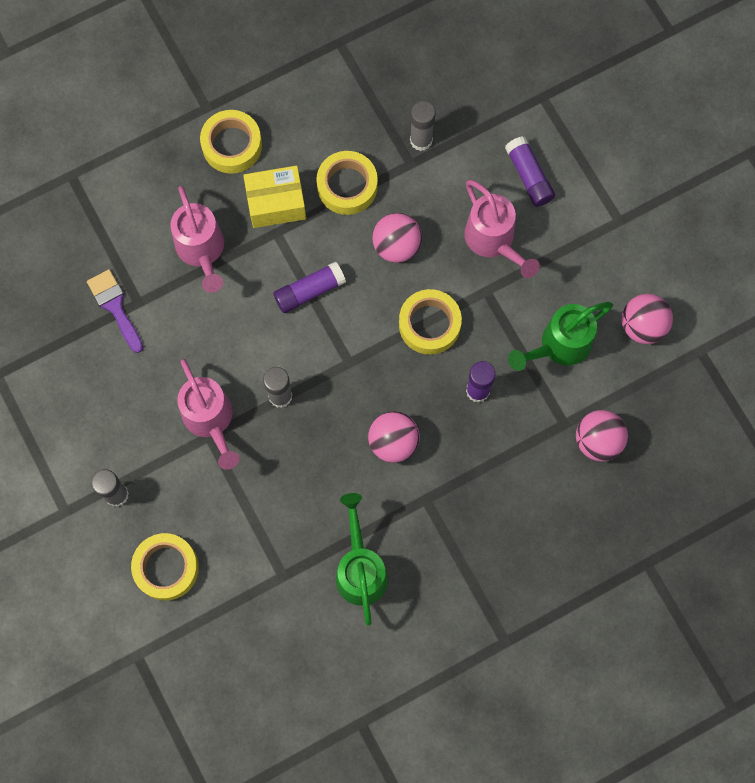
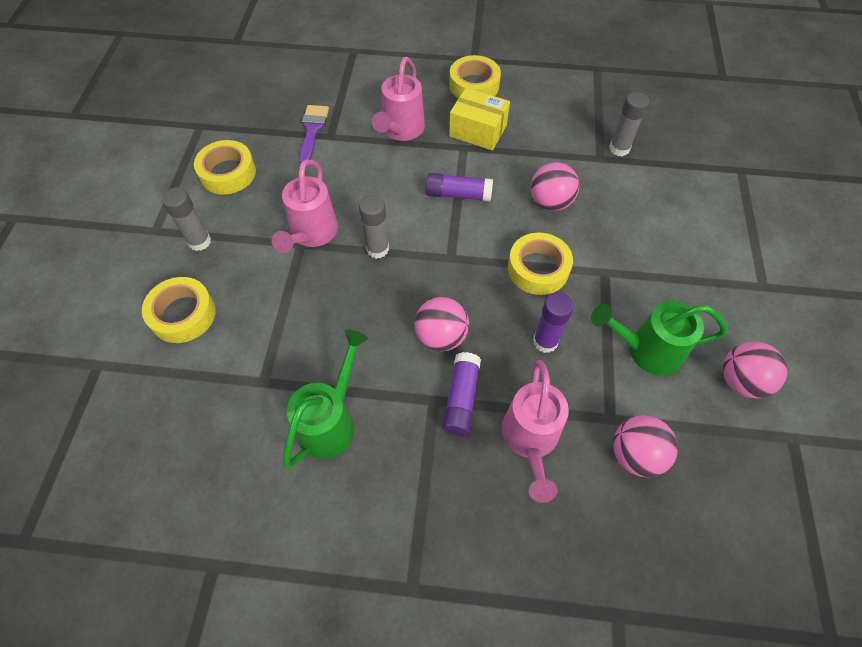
camera: 35 degrees right, 15 degrees down
(347, 186) = (539, 147): yellow tape -> yellow tape (228, 173)
(493, 241) = (635, 241): pink watering can -> pink watering can (530, 439)
(529, 176) = (696, 214): purple glue stick -> purple glue stick (461, 399)

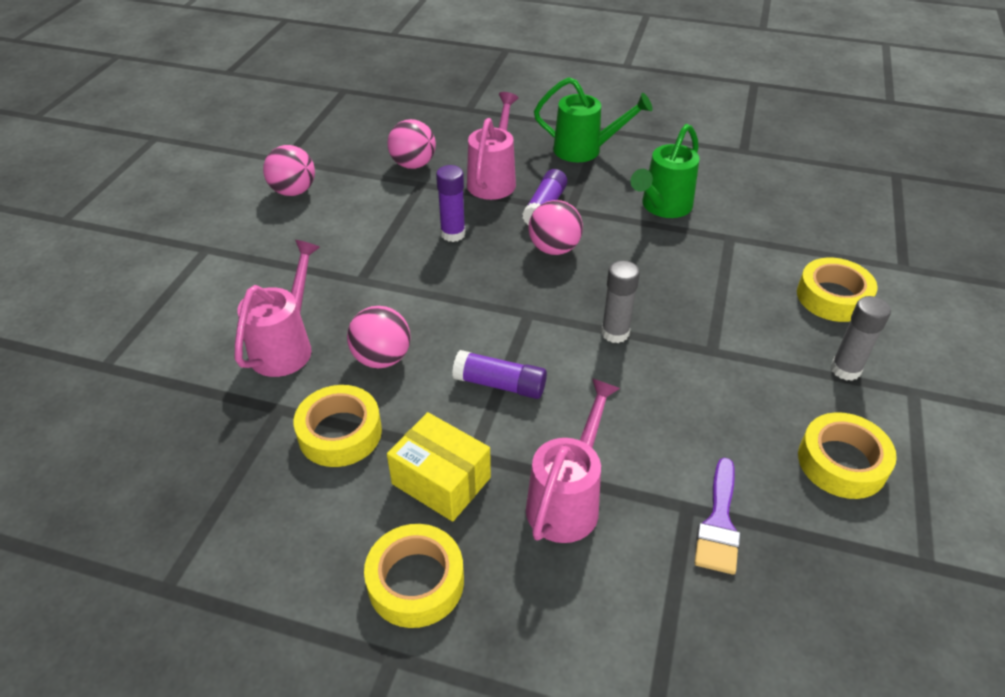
camera: 170 degrees left, 15 degrees down
(311, 234) = (699, 360): pink watering can -> pink watering can (286, 346)
(538, 269) = (432, 291): yellow tape -> yellow tape (340, 433)
(619, 148) = (242, 419): grey glue stick -> none
(646, 350) = (361, 218): green watering can -> green watering can (584, 150)

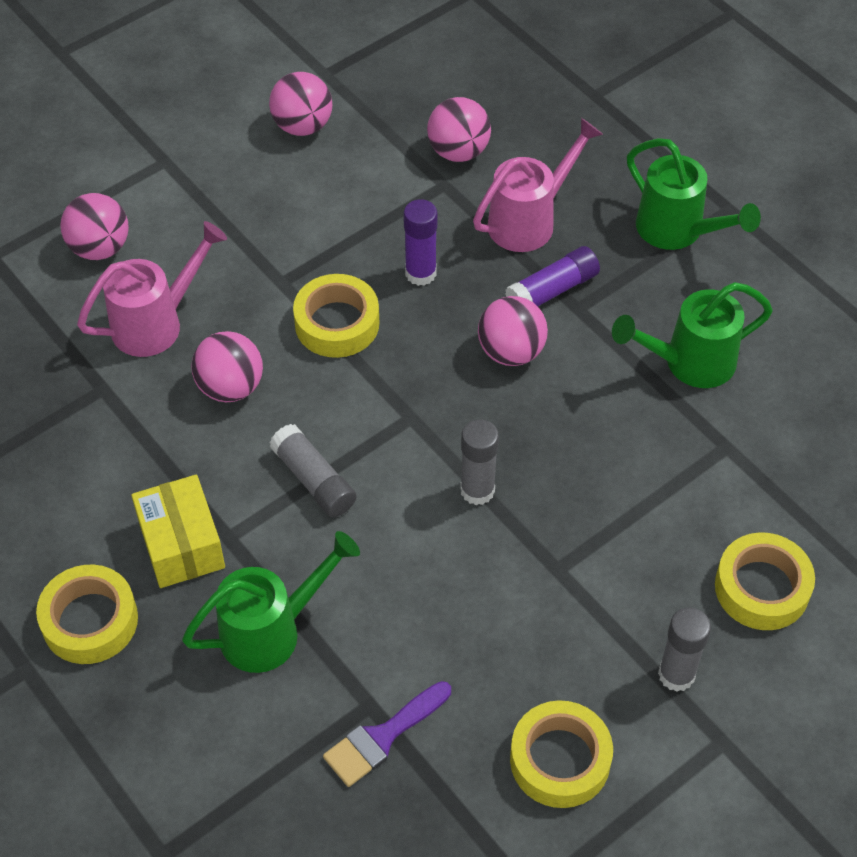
camera: 35 degrees right, 10 degrees up
(197, 320) = (100, 248): none -> pink ball
(340, 433) = (135, 445): yellow tape -> yellow tape (337, 323)
(500, 384) = (314, 480): purple glue stick -> grey glue stick
(567, 500) = (271, 631): pink watering can -> green watering can

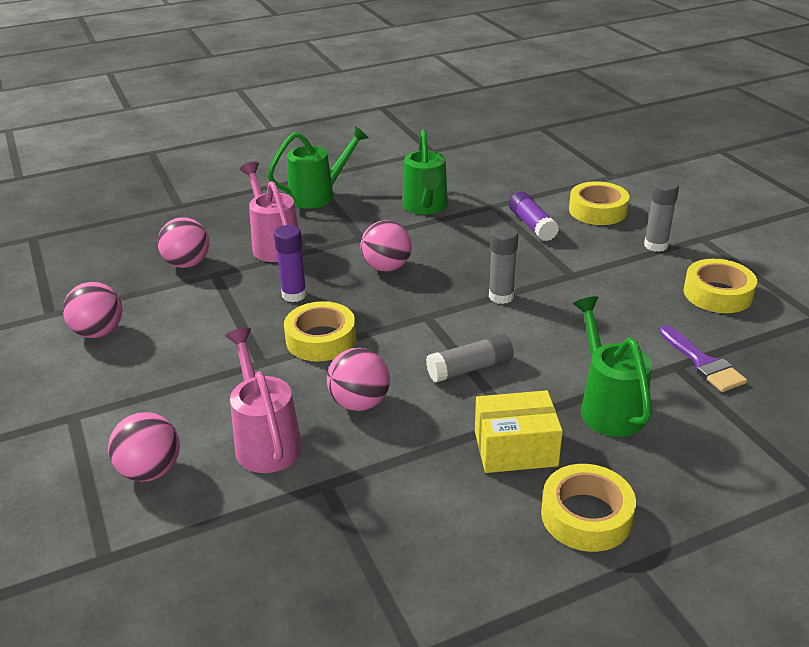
camera: 75 degrees left, 20 degrees down
(552, 290) = (341, 245): purple glue stick -> purple glue stick (532, 225)

